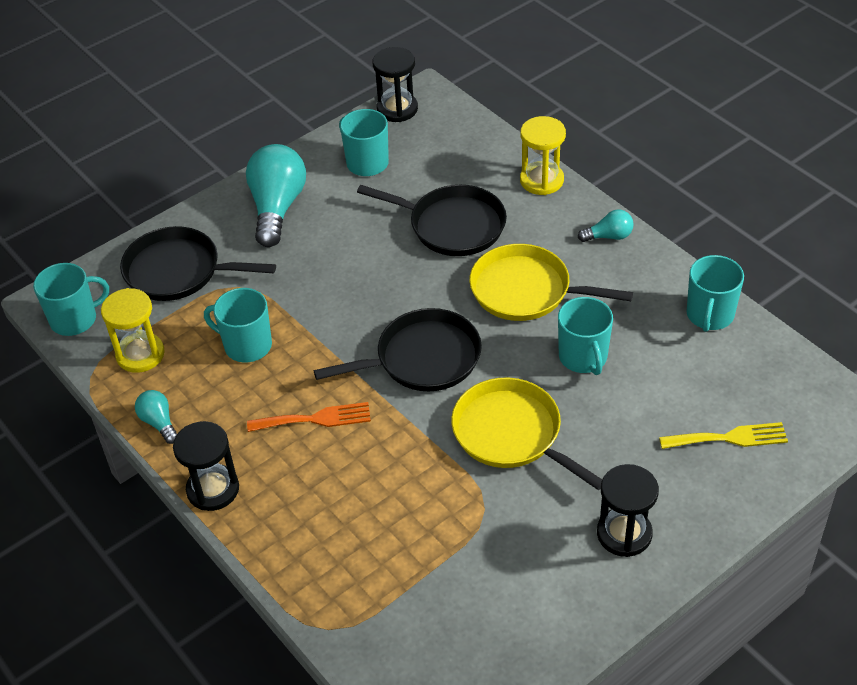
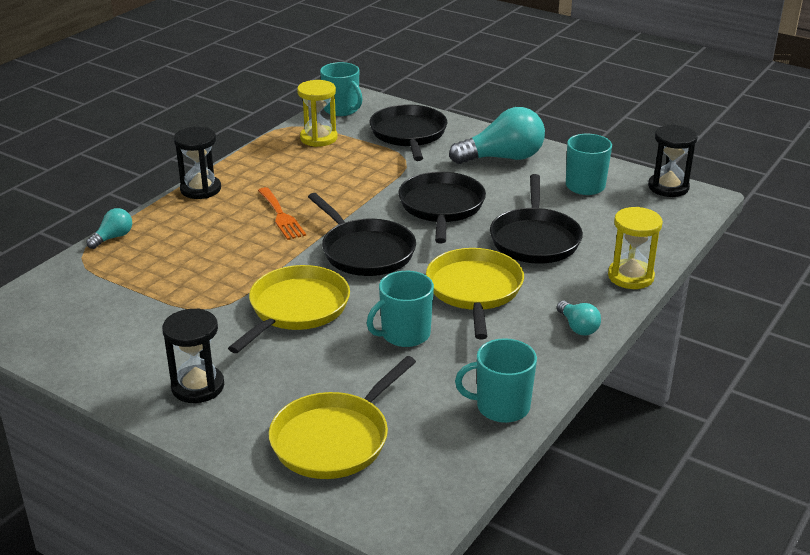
camera: 70 degrees right, 15 degrees down
(159, 422) = (257, 158): turquoise light bulb -> turquoise light bulb (113, 237)
(246, 345) = (345, 175): turquoise mug -> none
(358, 279) = (441, 207): none -> black pan
(729, 438) = (334, 439): yellow fork -> yellow pan

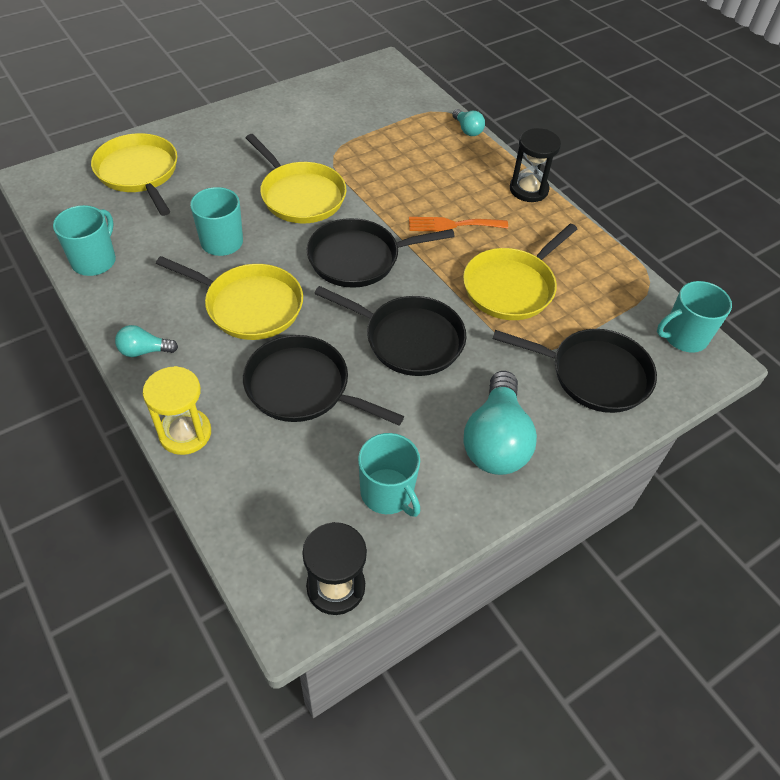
camera: 110 degrees right, 20 degrees up
(198, 387) = (243, 131): black hourglass -> none
(318, 138) = (610, 295): yellow hourglass -> none
(342, 176) = (511, 287): none -> yellow pan

